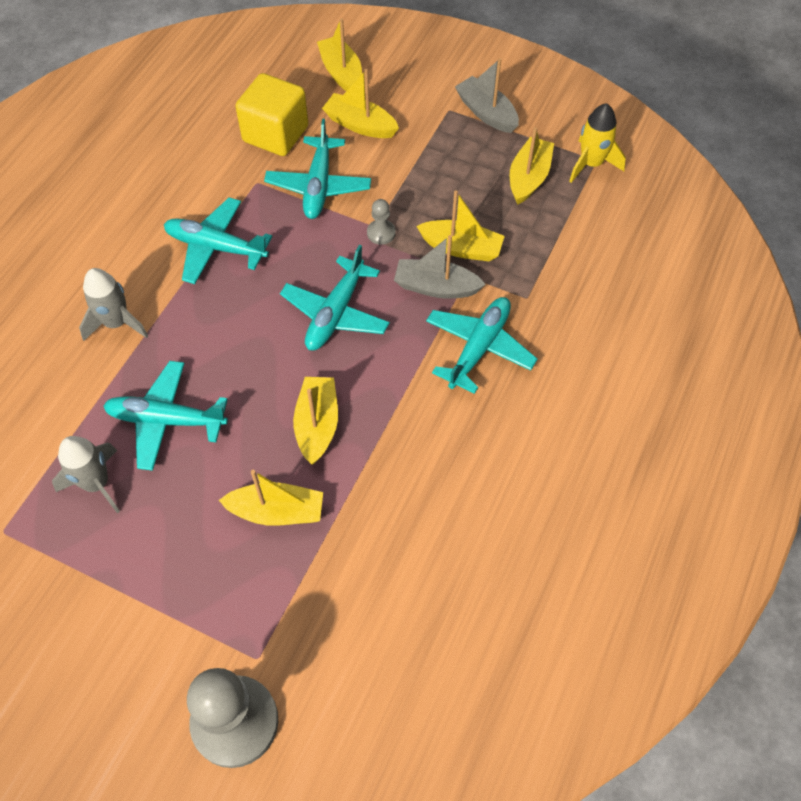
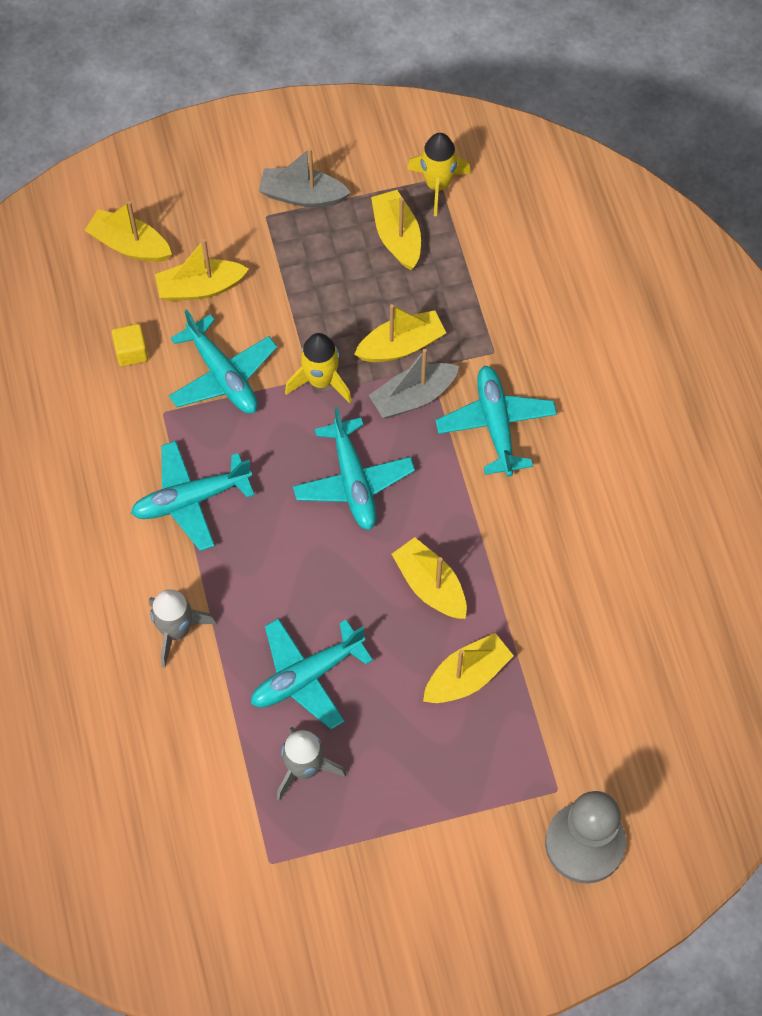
camera: 40 degrees left, 5 degrees up
(275, 134) = (131, 352): yellow cube -> yellow cube, size x0.49
(381, 233) = (321, 381): grey pawn -> yellow rocket

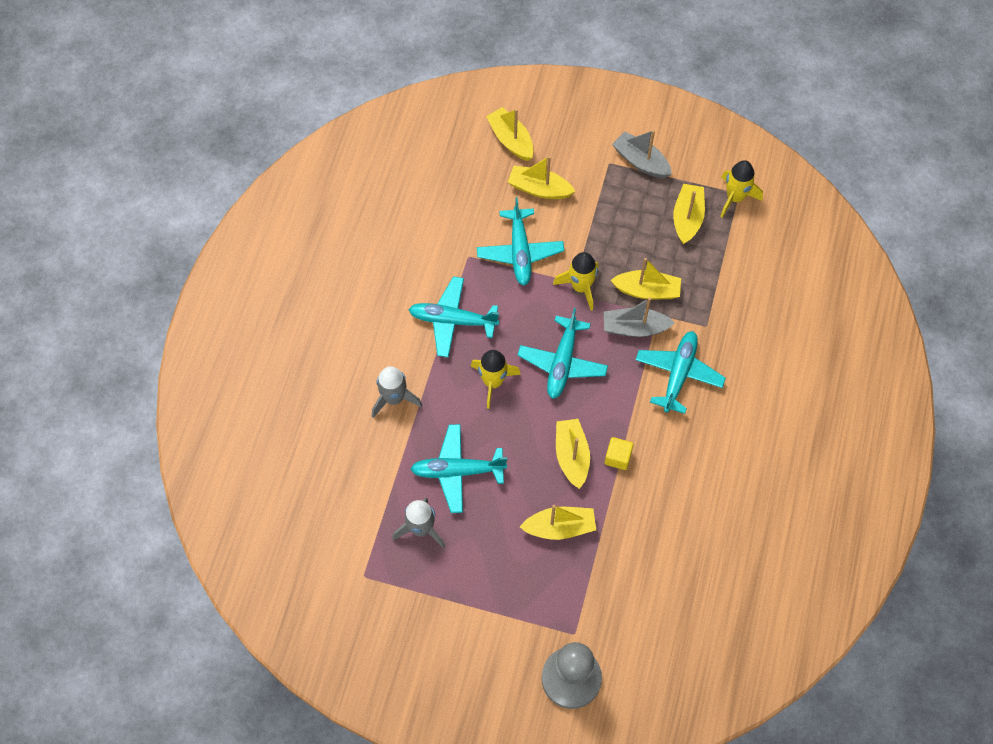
camera: 30 degrees right, 0 degrees up
(131, 352) = (471, 208): yellow cube -> yellow cube (618, 457)
(285, 548) = (493, 382): none -> yellow rocket

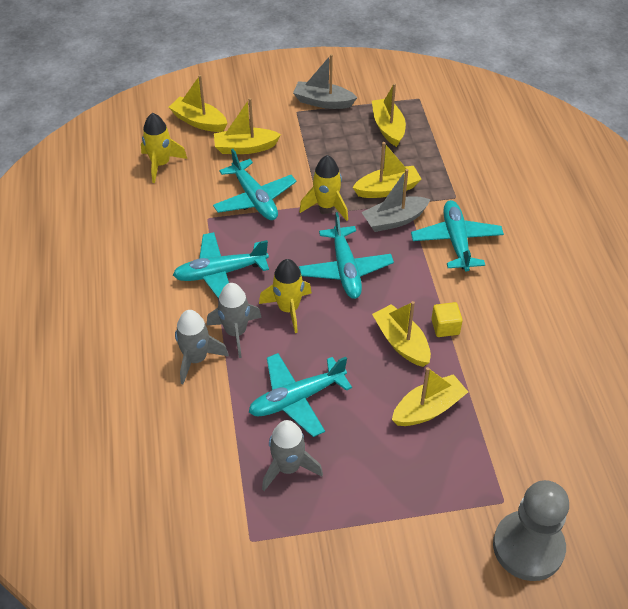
camera: 25 degrees left, 15 degrees down
(438, 386) = (236, 332): none -> grey rocket
(735, 198) = (418, 102): yellow rocket -> yellow rocket (161, 164)

